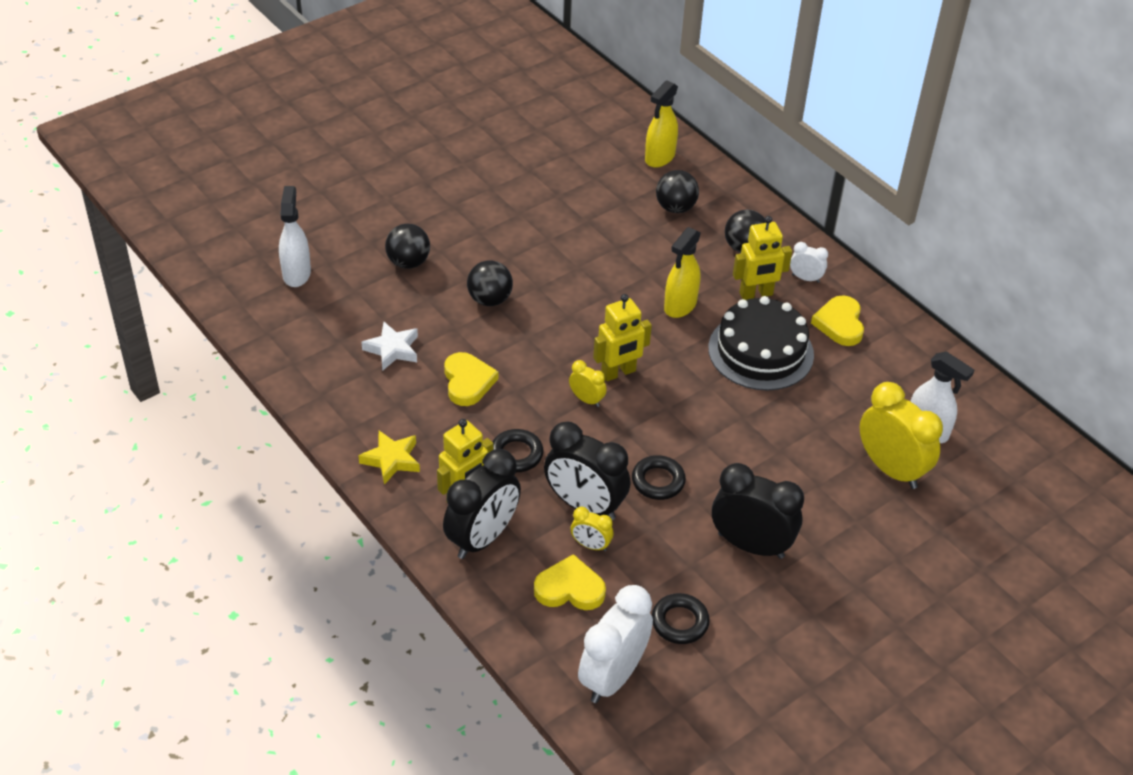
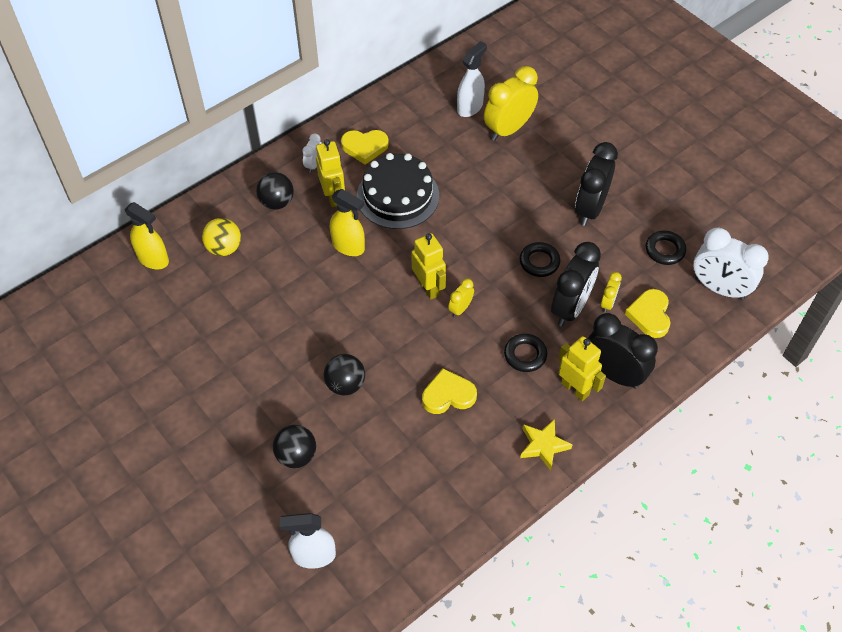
camera: 90 degrees left, 10 degrees up
(392, 349) = (413, 458): white star -> none
(675, 208) = (224, 248): black ball -> yellow ball

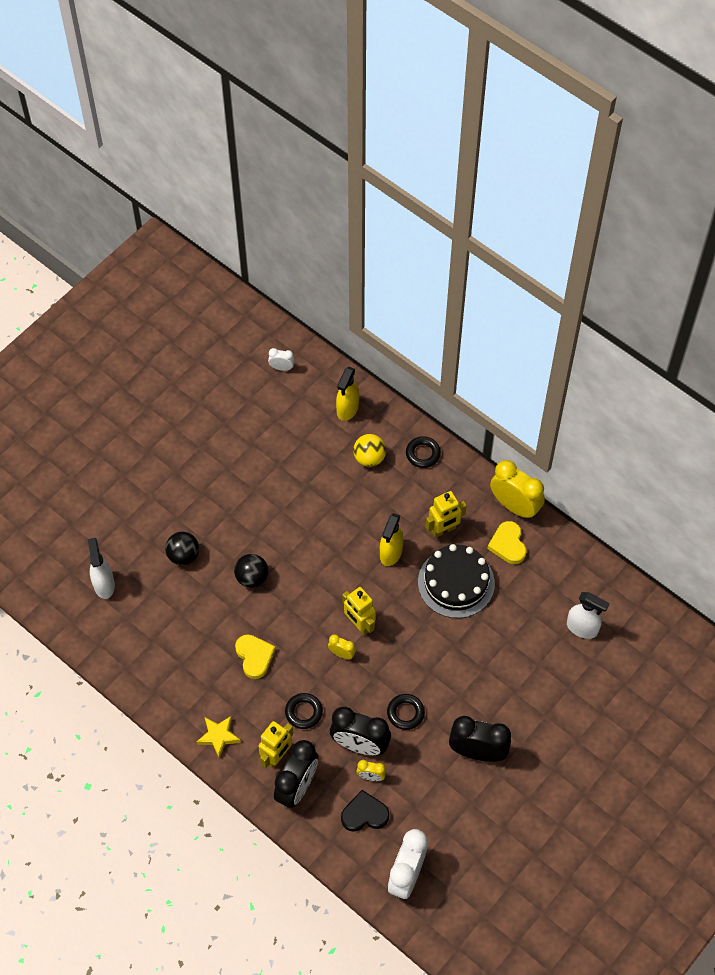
camera: 80 degrees right, 5 degrees up
(277, 202) = (427, 486): black ball -> none
(314, 165) = (477, 506): white clock -> white clock (281, 368)
(428, 287) = (359, 624): yellow robot -> yellow robot turned 90 degrees clockwise
(508, 129) = (562, 667): yellow clock -> yellow clock (515, 506)
(649, 315) = (364, 814): yellow heart -> black heart
(665, 250) = (442, 824): black ring -> black ring (423, 454)

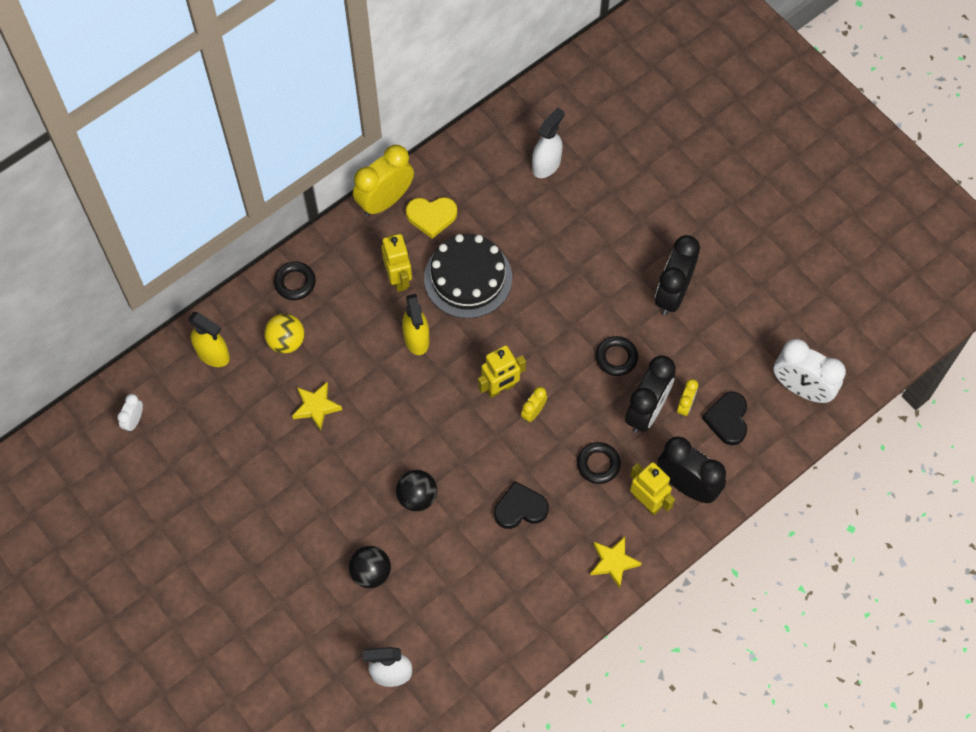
camera: 80 degrees left, 5 degrees up
(254, 657) = (520, 508): yellow heart -> black heart
(316, 490) = (316, 407): none -> yellow star
(391, 553) = (416, 339): yellow spray bottle -> yellow spray bottle turned 45 degrees clockwise

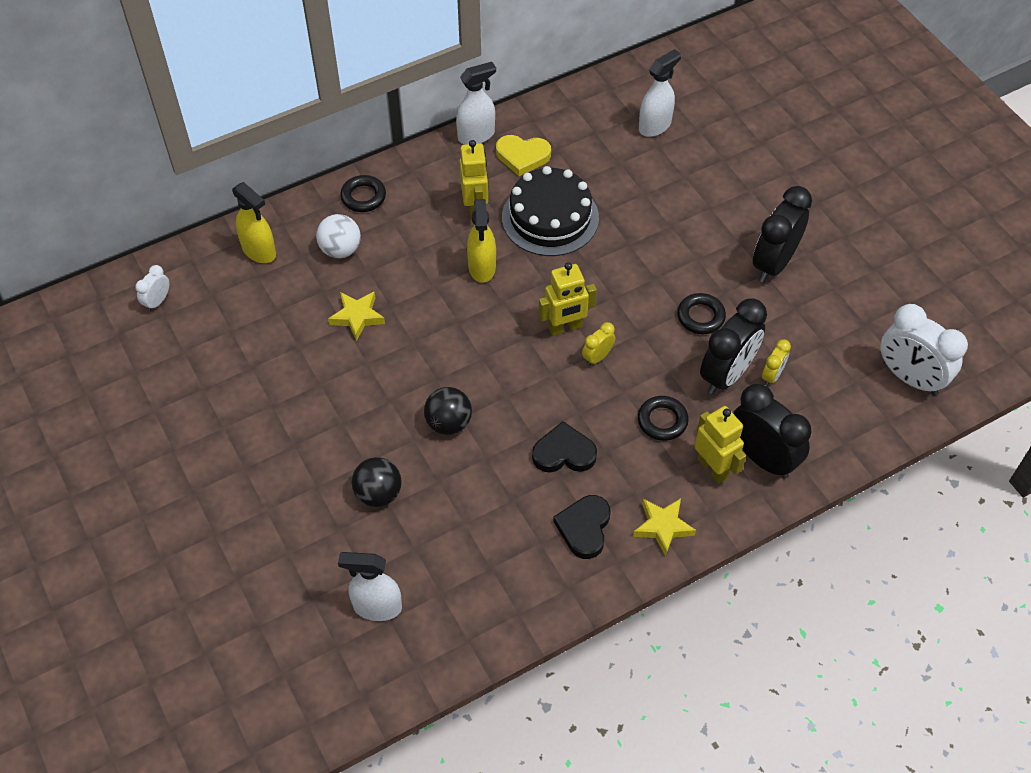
camera: 10 degrees right, 10 degrees down
(286, 341) = (340, 250): yellow ball -> white ball
(385, 200) = (476, 135): yellow clock -> white spray bottle
(727, 419) = (819, 397): black heart -> black heart (584, 528)

